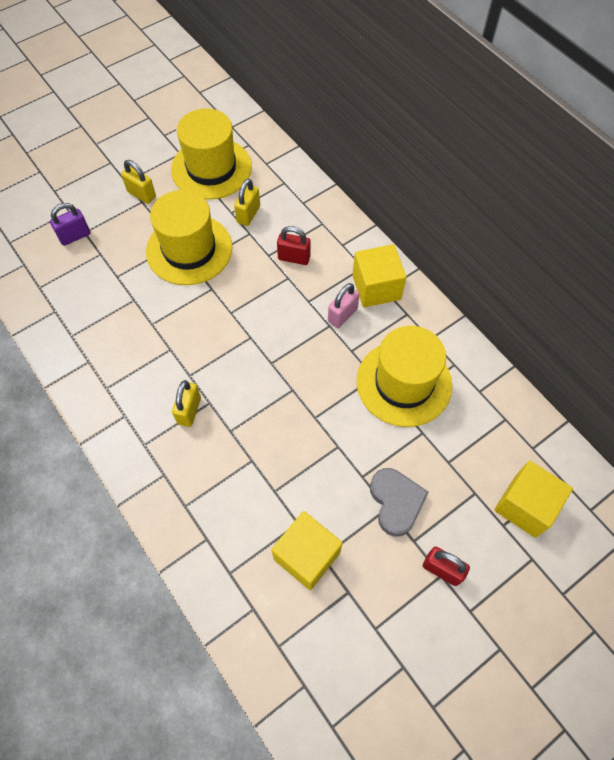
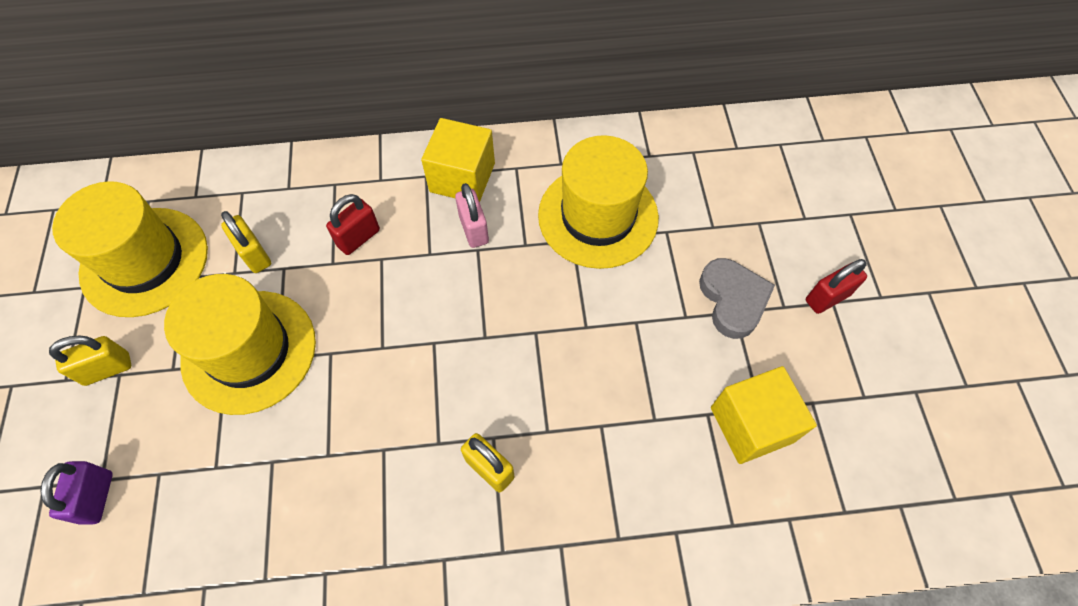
camera: 60 degrees left, 0 degrees up
(396, 502) = (733, 300): grey heart -> grey heart turned 60 degrees clockwise
(525, 505) = (793, 188): yellow cube -> none

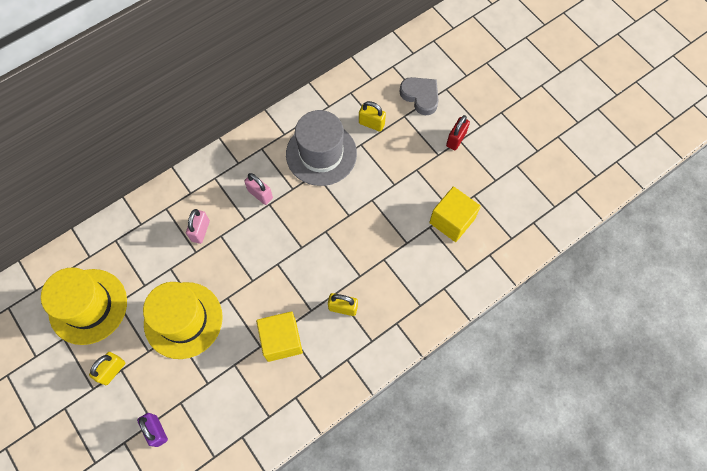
camera: 30 degrees left, 5 degrees up
(254, 255) = (149, 270): yellow padlock -> yellow padlock (371, 124)
(358, 238) = (200, 231): red padlock -> pink padlock
(462, 177) = (235, 169): yellow cube -> yellow cube (281, 340)
(598, 216) = (321, 154): yellow hat -> grey hat
(733, 300) = (412, 164): grey heart -> grey heart (420, 96)

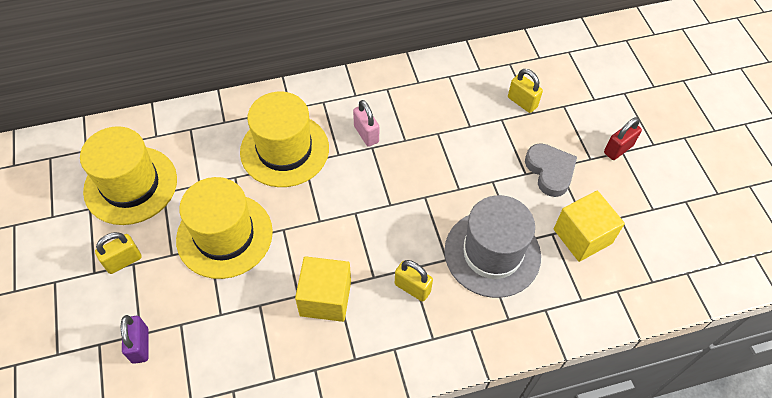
camera: 20 degrees right, 10 degrees down
(200, 231) = (284, 150): pink padlock -> yellow hat
(321, 154) = (452, 115): grey hat -> grey hat (492, 253)
(420, 96) = (590, 92): grey heart -> grey heart (550, 171)

